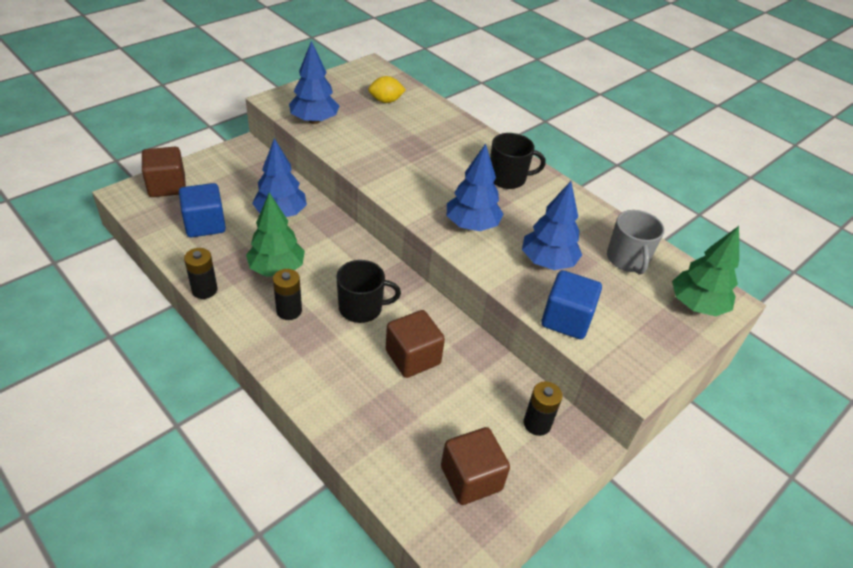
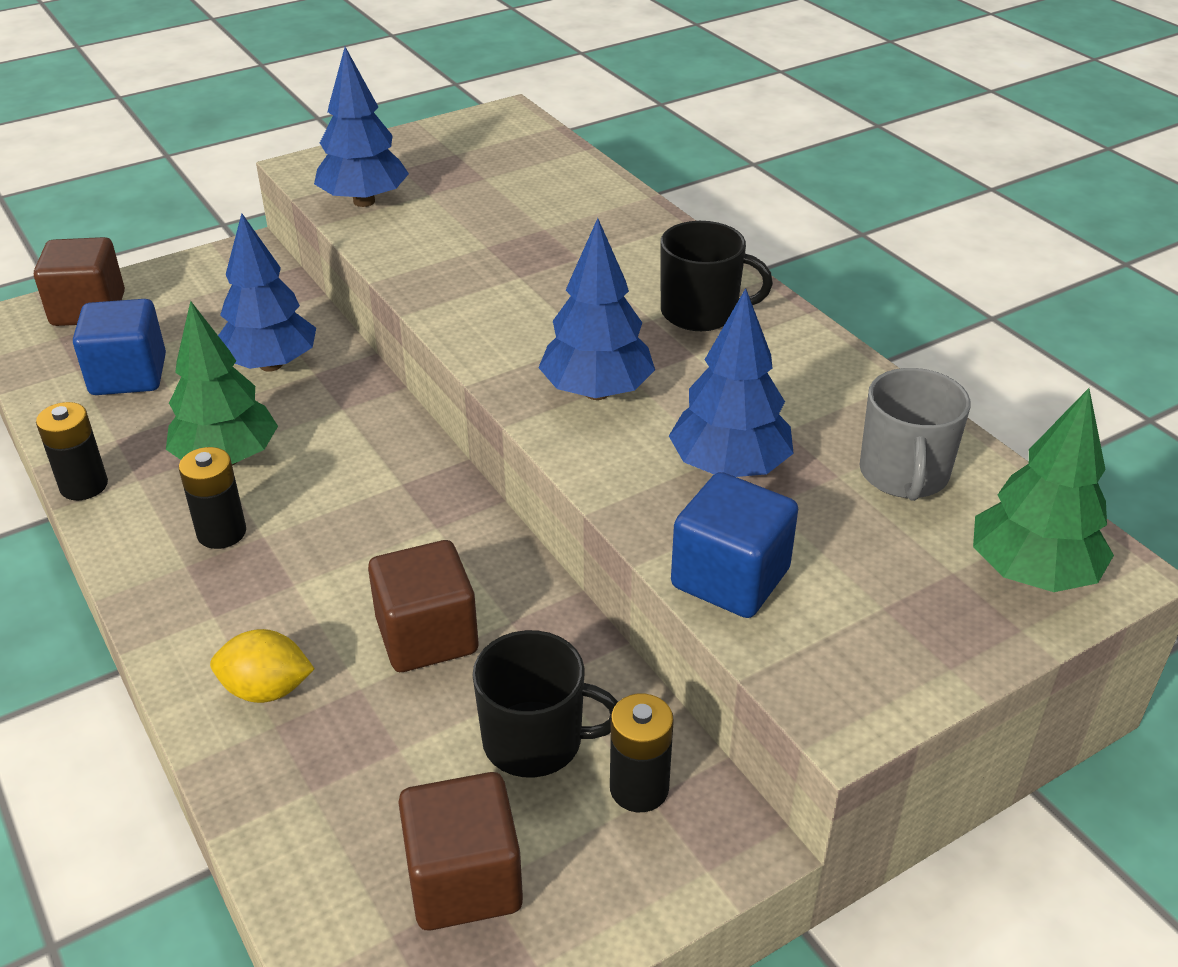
camera: 15 degrees right, 5 degrees down
(361, 308) = (359, 538): black mug -> black mug (535, 740)
(386, 101) = (511, 172): yellow lemon -> yellow lemon (266, 689)

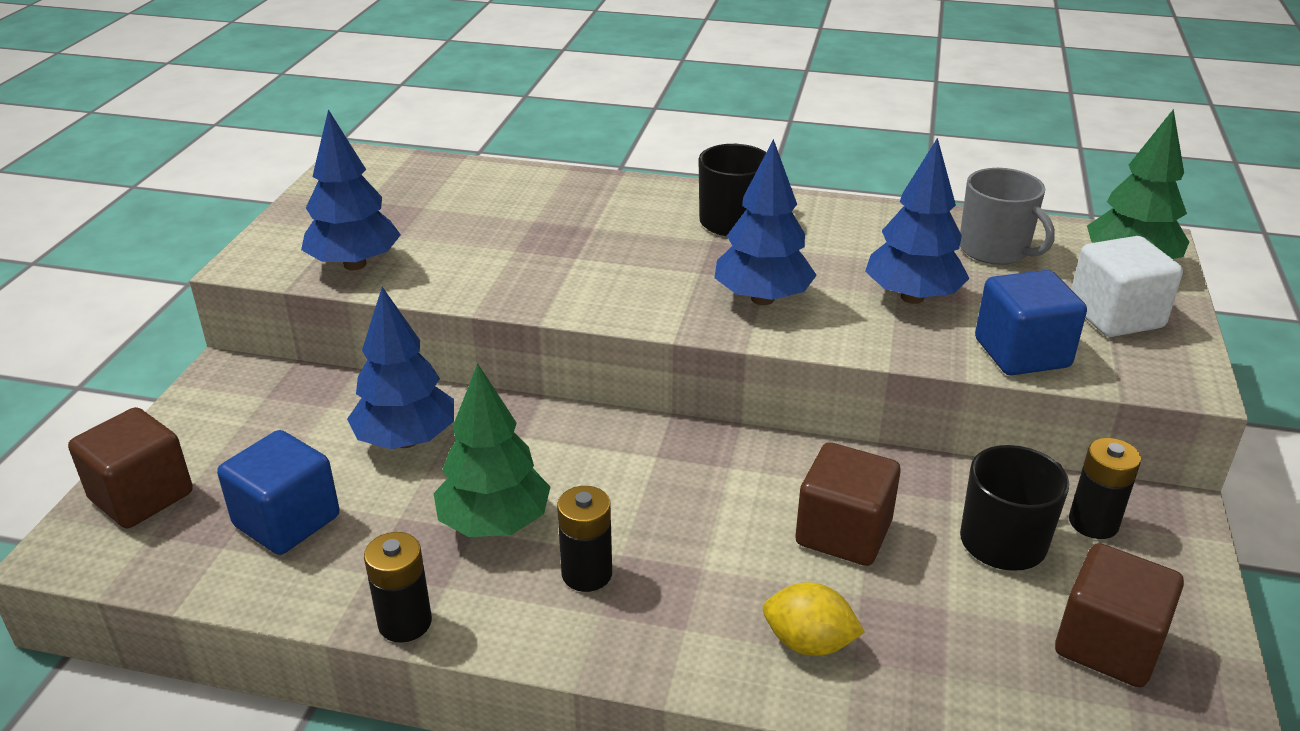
camera: 45 degrees left, 5 degrees down
(266, 689) = (808, 643): yellow lemon -> yellow lemon turned 60 degrees clockwise
(900, 609) = (1115, 316): none -> white cube

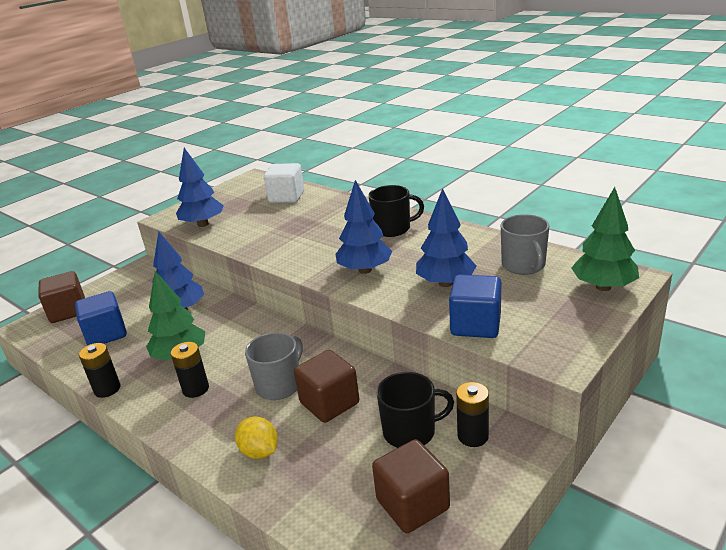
camera: 30 degrees right, 5 degrees down
(732, 526) = (279, 385): none -> grey mug
(1115, 316) = (558, 315): white cube -> white cube (286, 197)

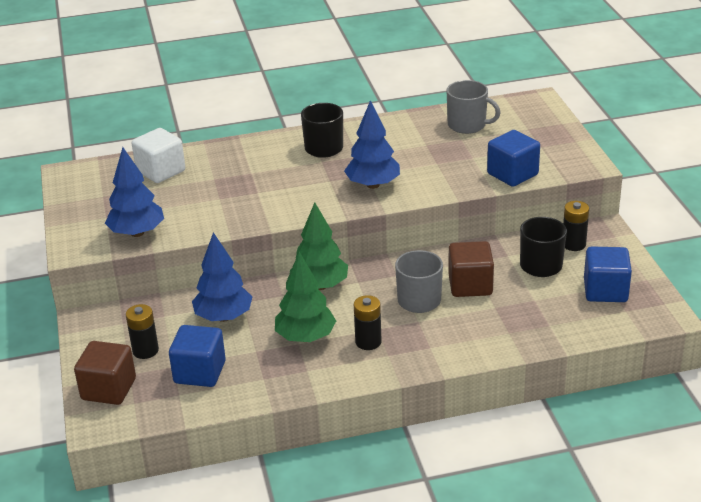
camera: 55 degrees left, 5 degrees up
(107, 389) = (302, 390): black battery -> black battery (145, 350)
(259, 451) = (486, 333): yellow lemon -> none
(412, 504) = (605, 291): brown cube -> blue cube
(445, 283) = (445, 162): blue tree -> none
(603, 287) = (535, 114): green tree -> green tree (320, 286)

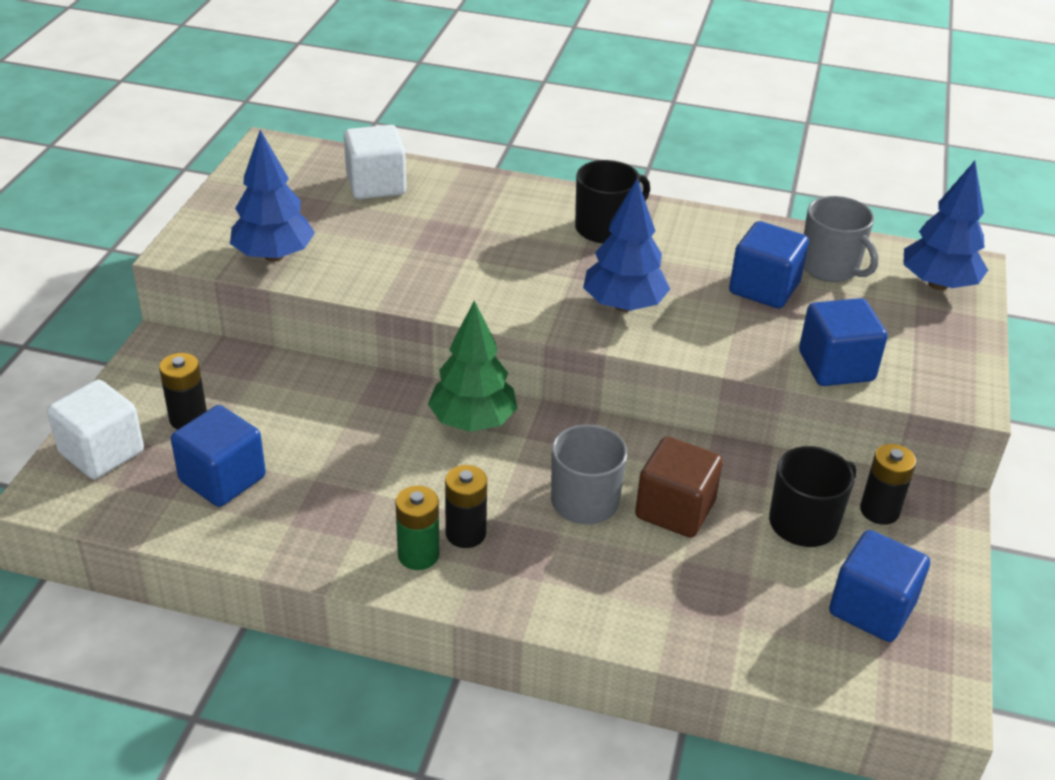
camera: 25 degrees right, 5 degrees up
(109, 389) = (102, 452): brown cube -> white cube
(223, 317) = (317, 413): blue tree -> blue tree (938, 284)
(305, 337) = (392, 489): green tree -> none
(352, 363) = (418, 555): none -> green battery
(441, 148) = (764, 288): none -> blue cube

